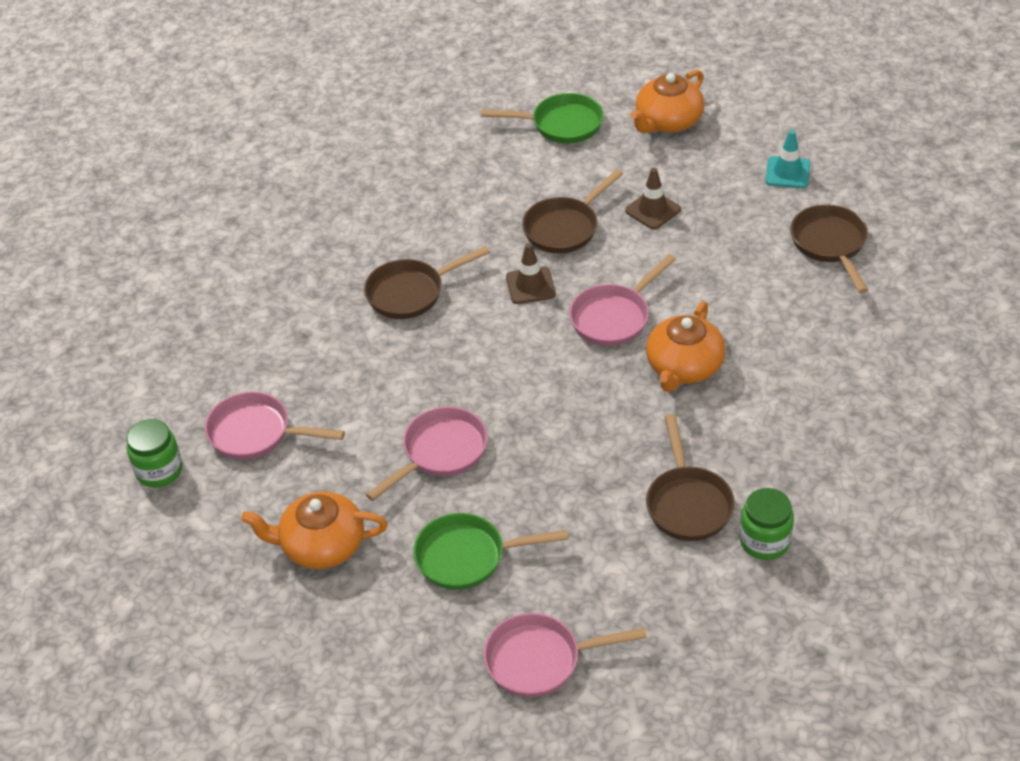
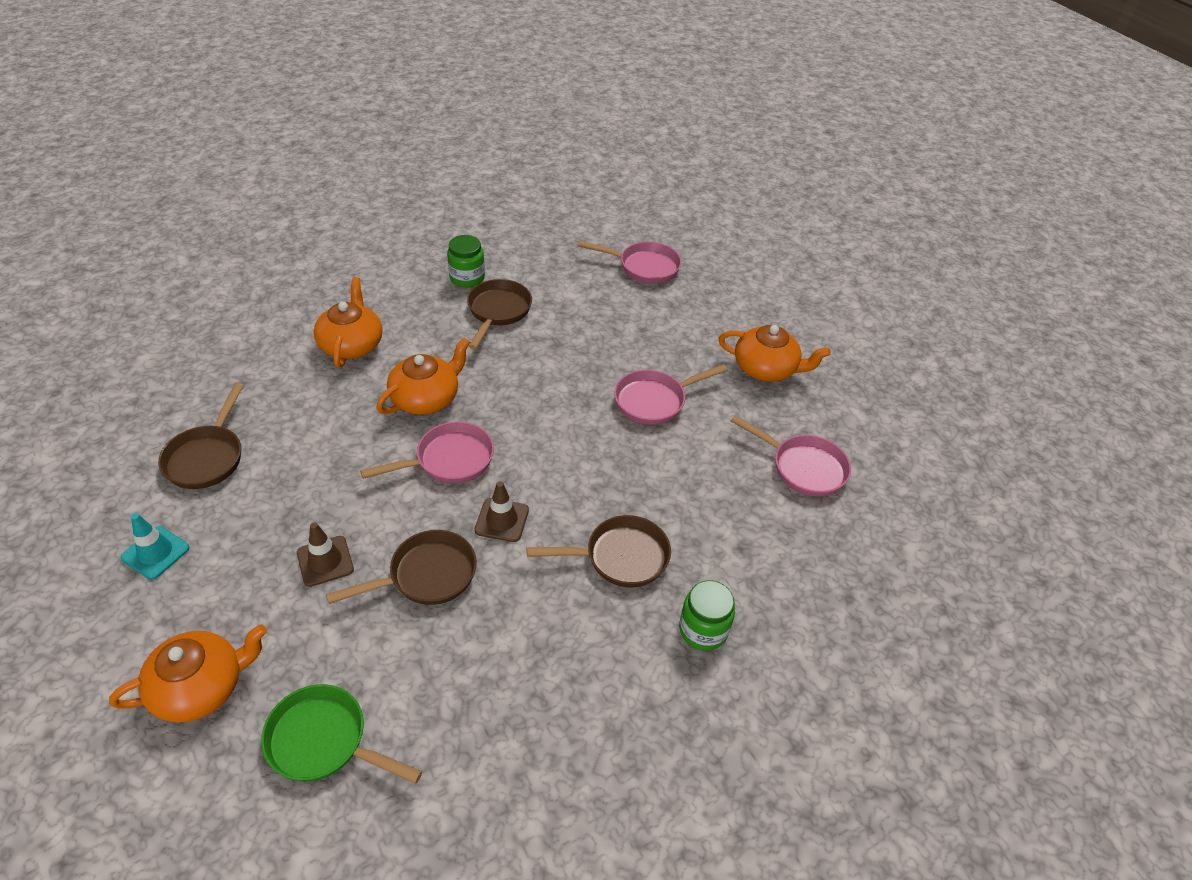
camera: 165 degrees left, 0 degrees up
(159, 470) = (891, 464): green jar -> green jar (703, 630)
(468, 557) = (664, 329): green pan -> none
(814, 396) = (352, 344): none -> orange teapot

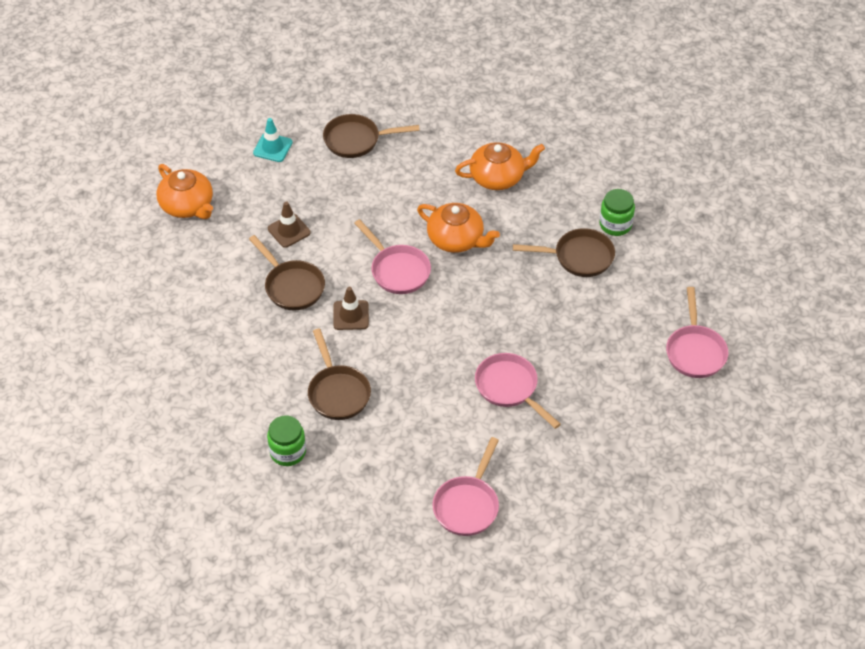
camera: 80 degrees right, 5 degrees up
(324, 741) = (165, 272): green pan -> none
(766, 368) = (584, 467): orange teapot -> none

